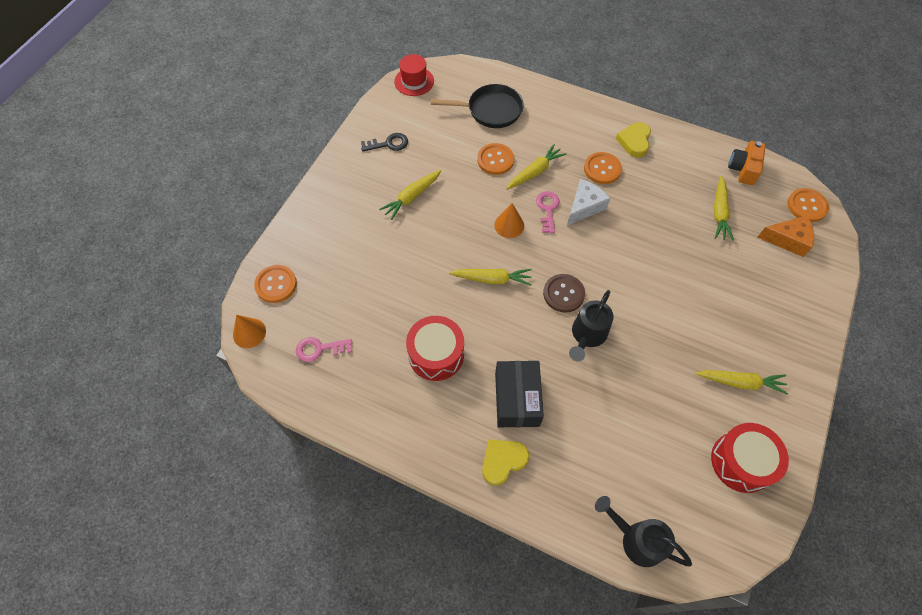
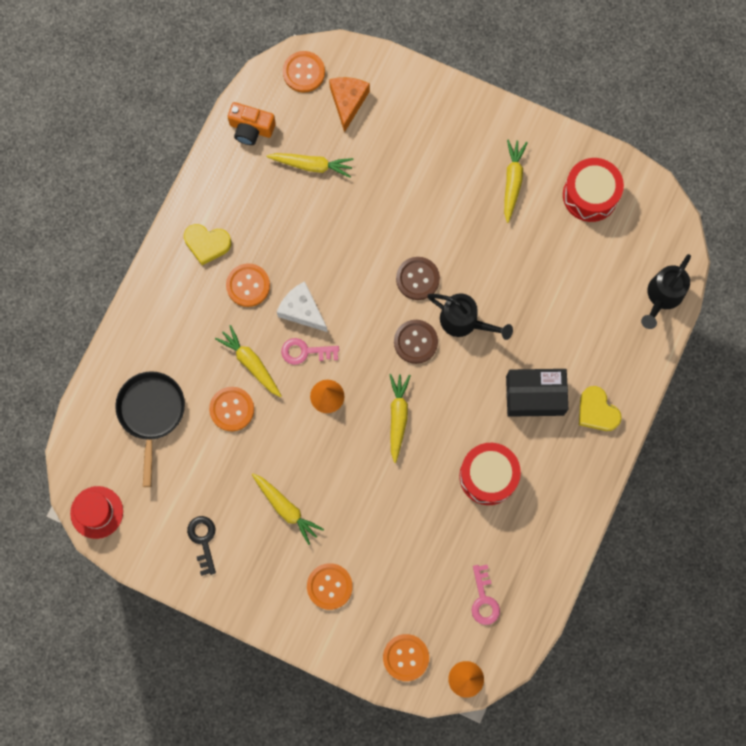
camera: 90 degrees left, 15 degrees up
(344, 228) = (329, 586): none -> orange button
(625, 296) = (417, 279): none -> brown button

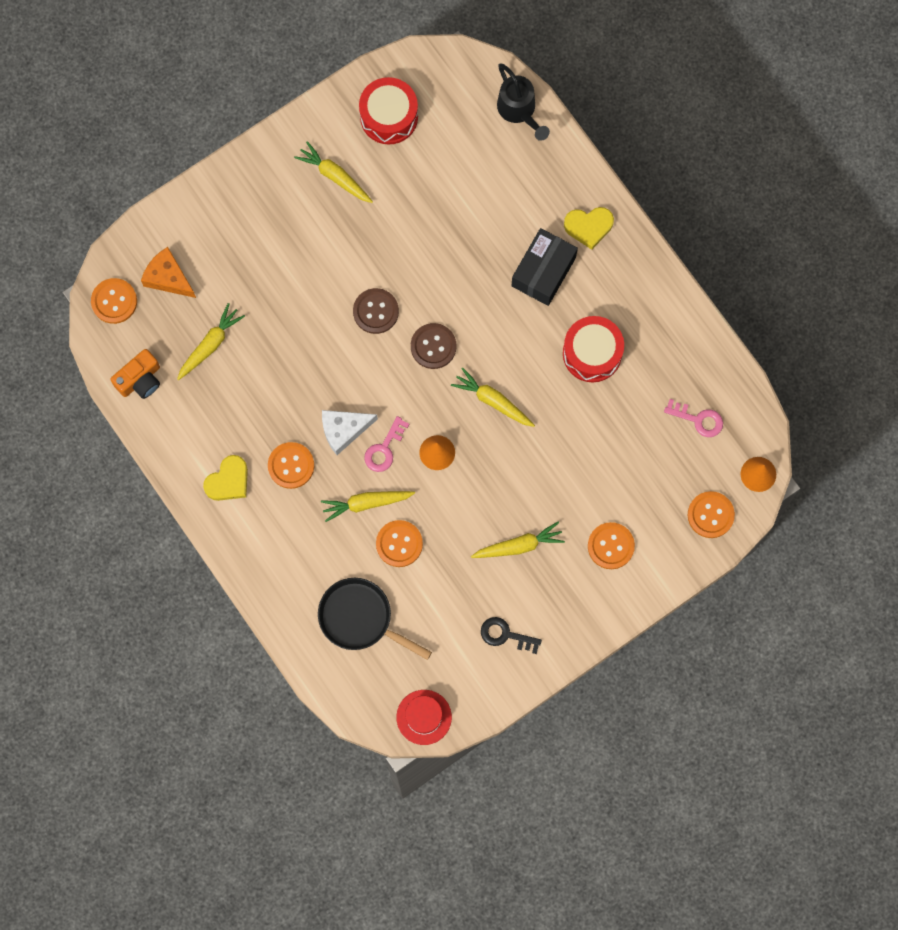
camera: 60 degrees left, 0 degrees up
(464, 322) = (440, 293): black watering can -> none

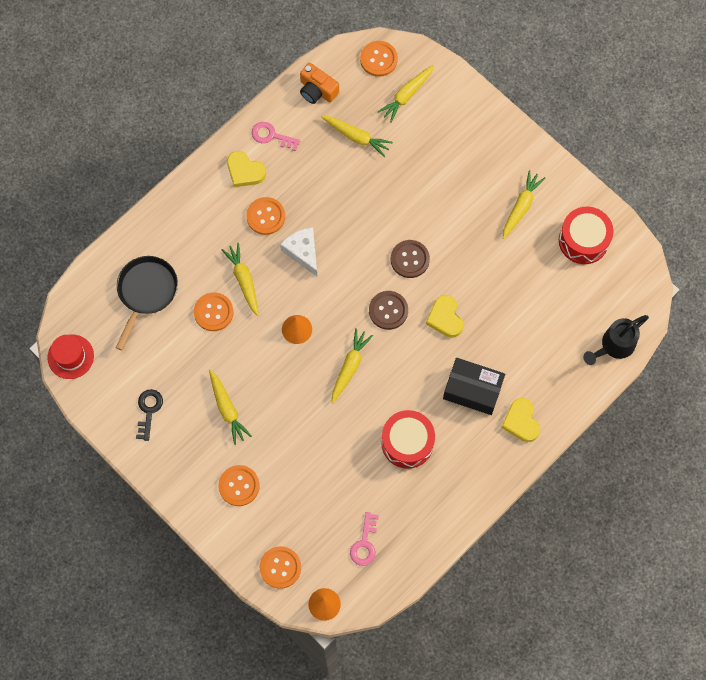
camera: 80 degrees right, 5 degrees down
(168, 278) = (406, 95): orange cheese -> yellow carrot
(384, 449) = (292, 286): pink key -> pink key (271, 136)
(453, 285) = (445, 318): none -> yellow heart

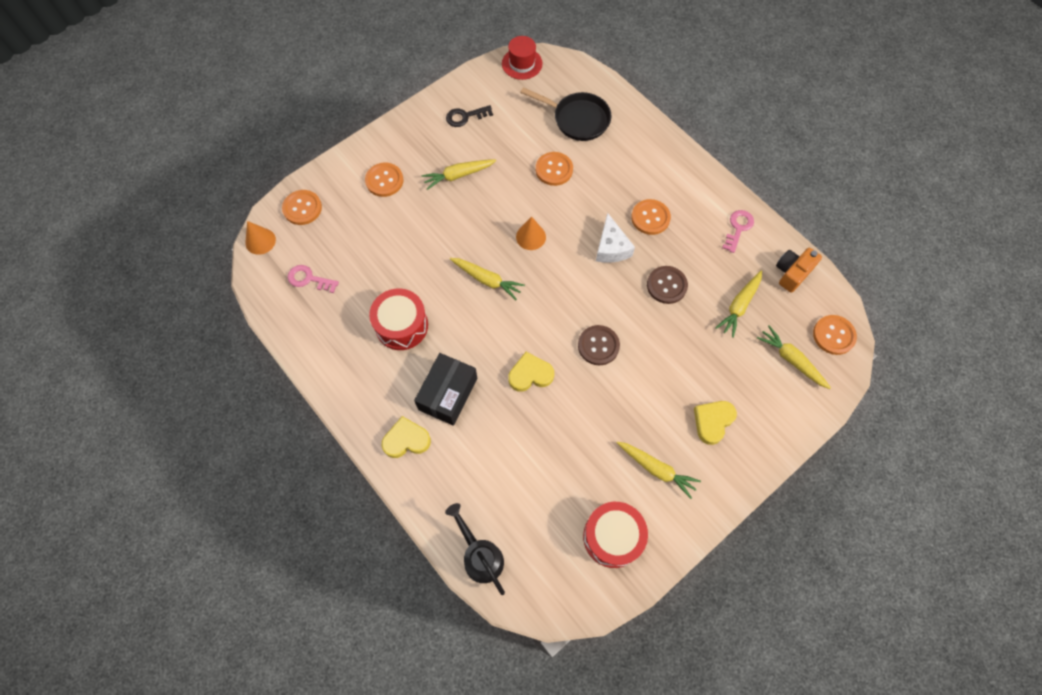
camera: 95 degrees right, 5 degrees down
(149, 410) = (465, 117): black key -> black key turned 150 degrees clockwise
(243, 280) = (584, 195): yellow carrot -> none
(245, 171) = (699, 203): yellow heart -> yellow heart (712, 421)
(303, 252) = (611, 247): white cheese -> white cheese turned 105 degrees clockwise
(388, 310) = (543, 320): brown button -> brown button (666, 285)

